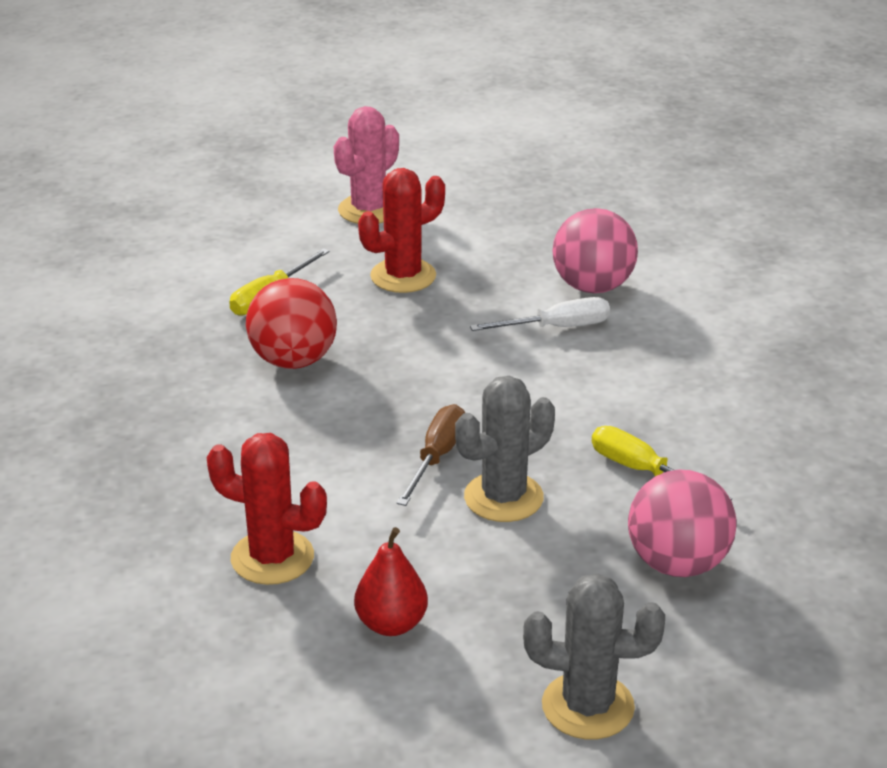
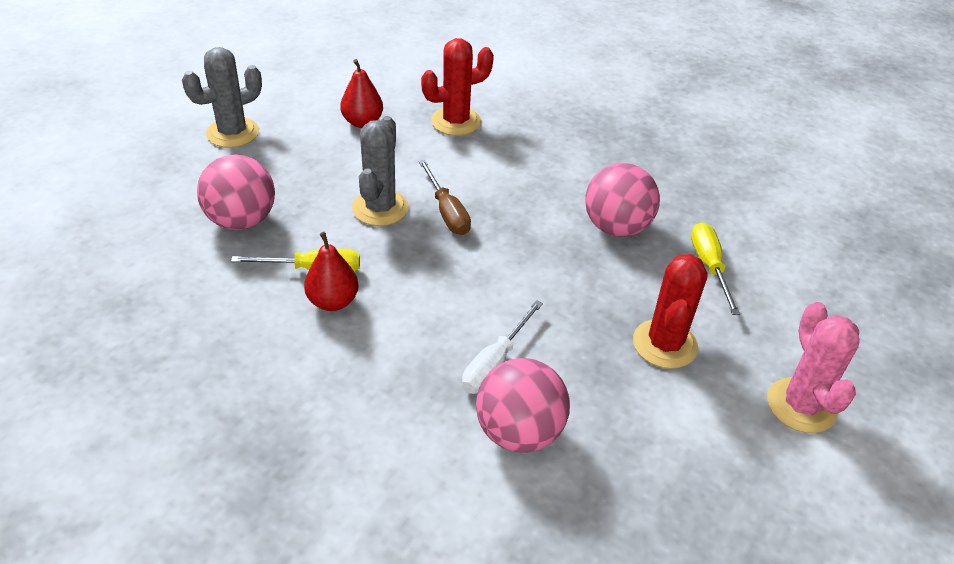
camera: 135 degrees right, 10 degrees up
(293, 361) = (616, 227): red ball -> pink ball
(650, 434) = (333, 301): none -> red pear

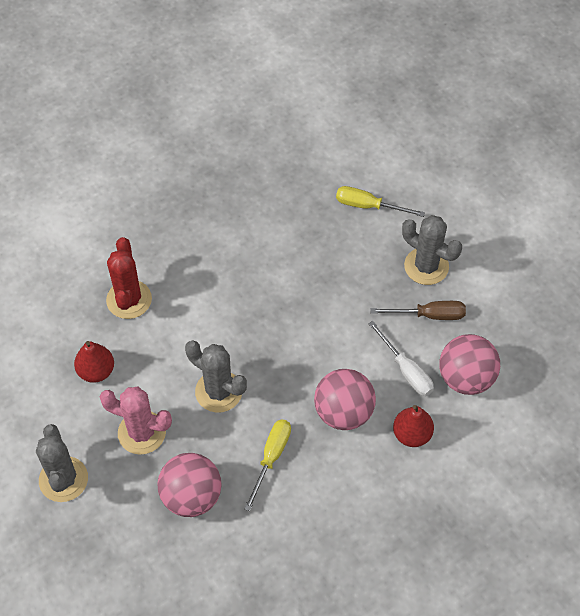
camera: 65 degrees left, 15 degrees up
(333, 301) = (310, 453): red pear -> red pear (412, 434)
(447, 212) = (243, 346): brown screwdriver -> brown screwdriver (429, 315)
(616, 227) = (307, 243): pink ball -> pink ball (343, 412)
(664, 344) = (426, 266): red cactus -> grey cactus
(801, 405) = (499, 219): pink cactus -> pink cactus (142, 432)

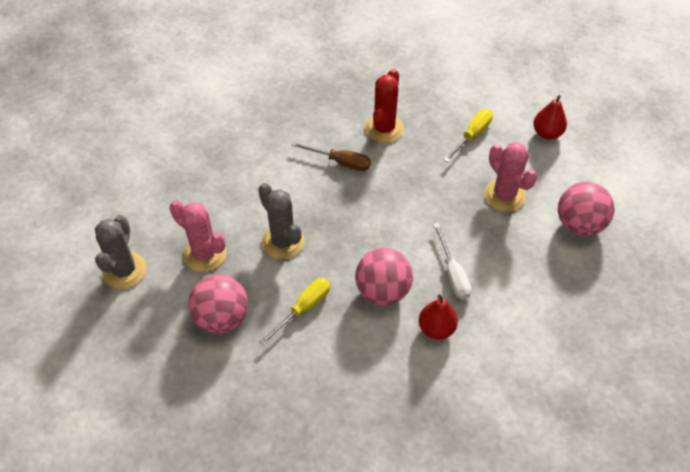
camera: 20 degrees right, 5 degrees down
(96, 371) = (191, 196): red pear -> red pear (547, 133)
(129, 300) = (242, 150): red cactus -> red cactus (384, 129)
(368, 206) = (472, 135): yellow screwdriver -> yellow screwdriver turned 90 degrees clockwise
(426, 266) = (504, 195): grey cactus -> pink cactus
(429, 315) = (491, 235): brown screwdriver -> brown screwdriver (340, 162)
(466, 378) = (505, 296): pink ball -> pink ball (579, 224)

